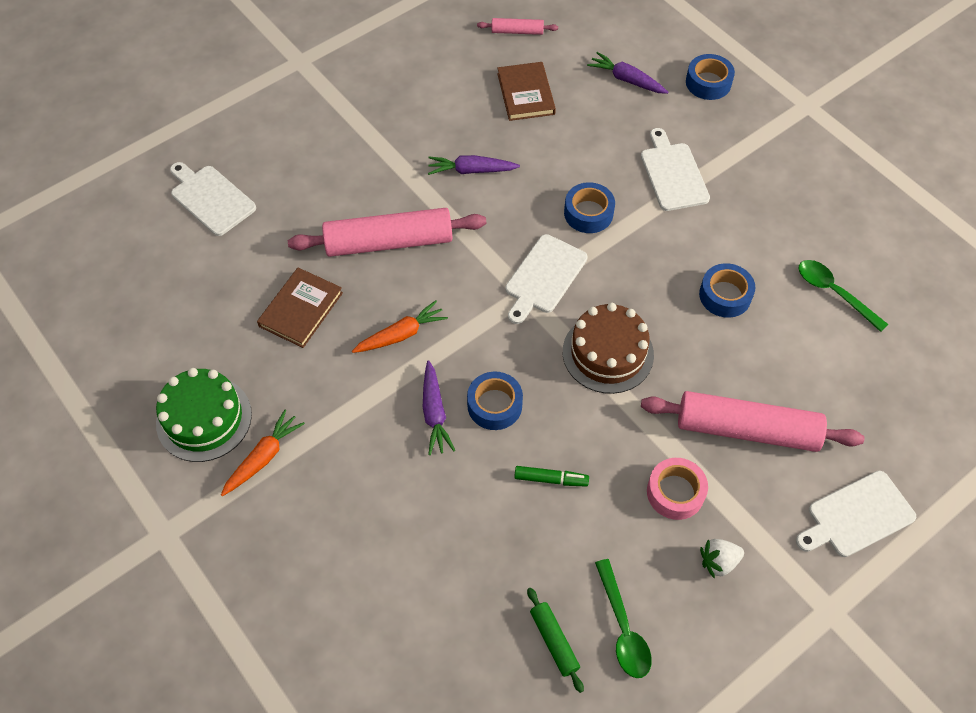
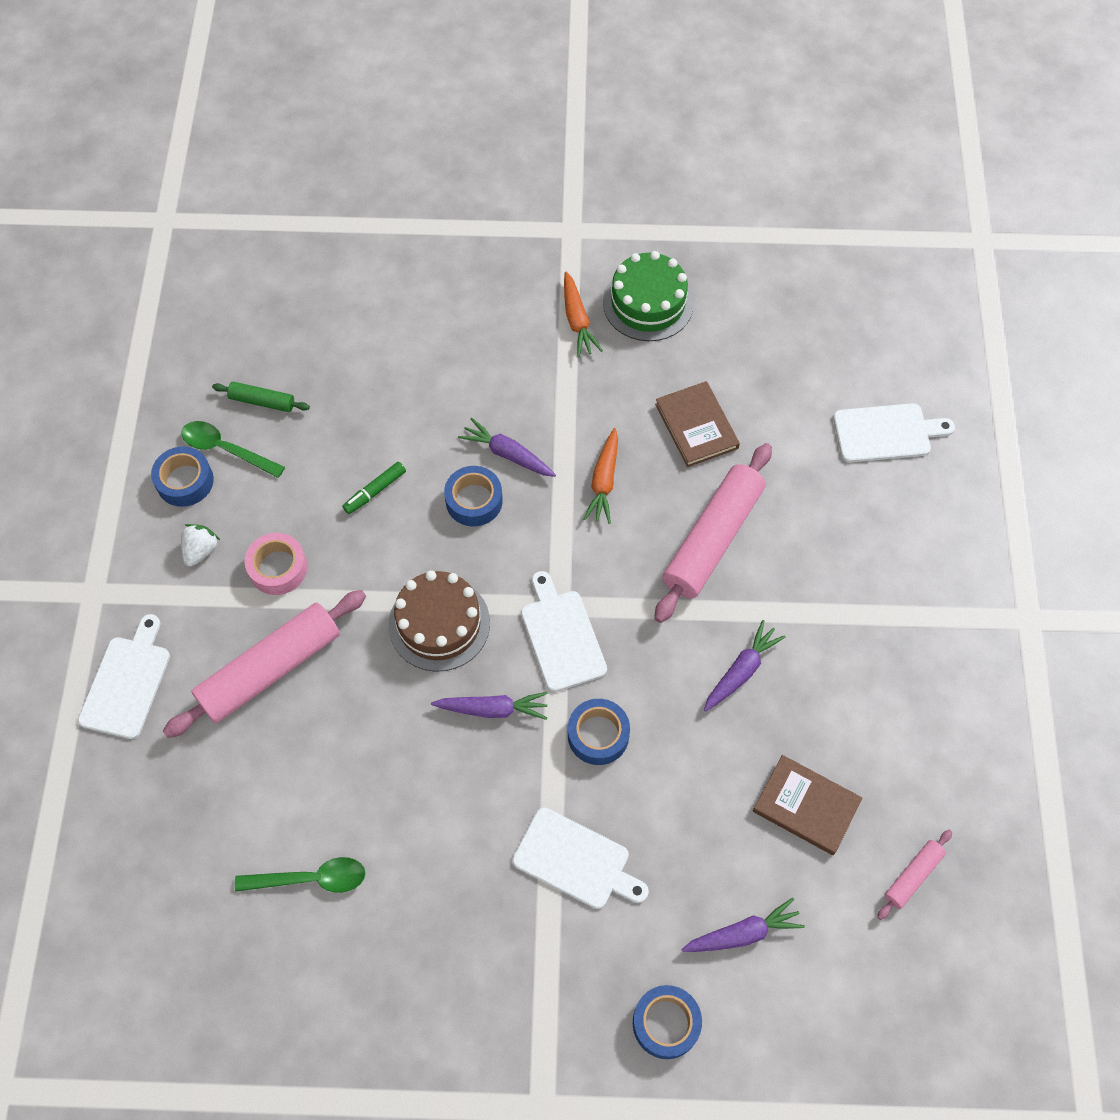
camera: 130 degrees right, 5 degrees up
(631, 278) = (492, 709): none -> purple carrot
(725, 295) = (401, 775): blue tape -> blue tape (185, 481)

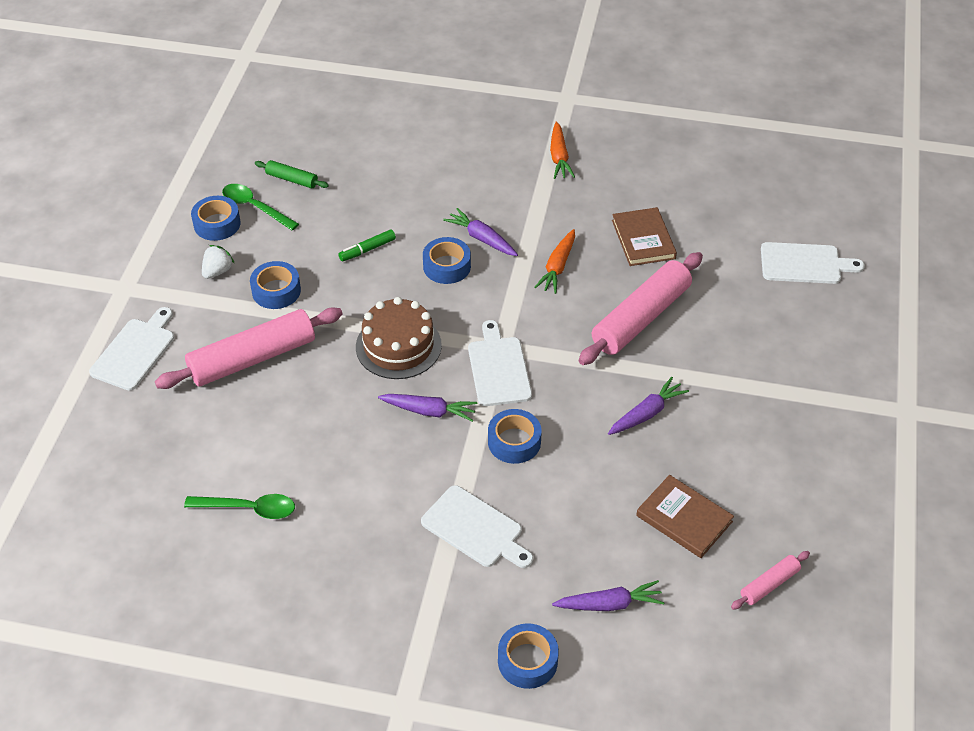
camera: 10 degrees right, 15 degrees down
(278, 568) = (276, 291): pink tape -> blue tape
(648, 303) = (620, 152): green cake -> none

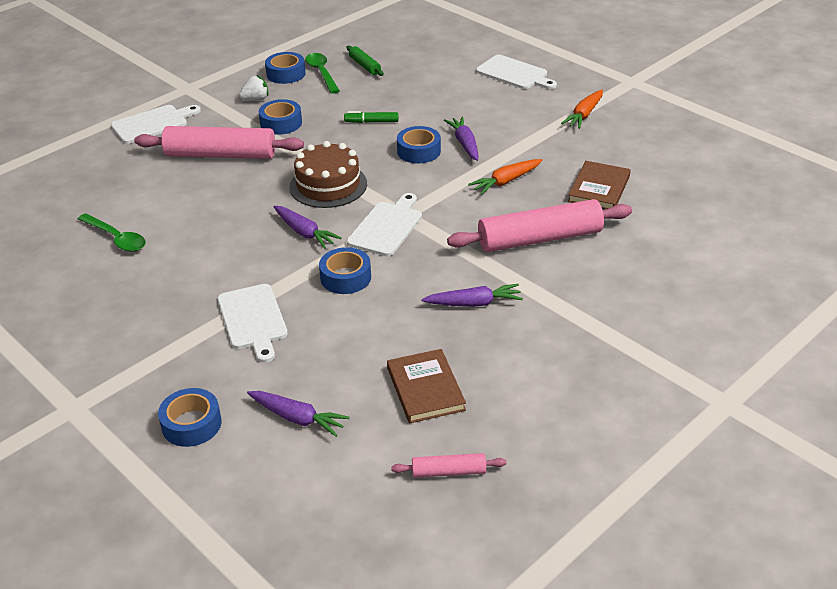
camera: 35 degrees right, 10 degrees down
(804, 264) = (734, 256): white cutting board -> white cutting board (514, 73)

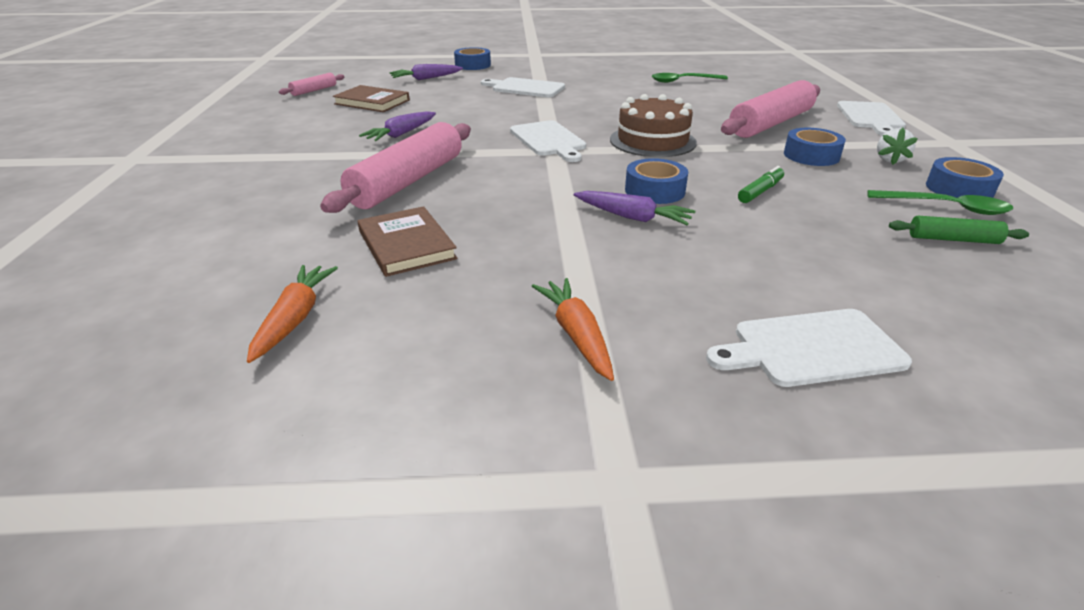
camera: 130 degrees right, 5 degrees down
(304, 232) = (594, 118): purple carrot -> none
(345, 277) = (515, 114): blue tape -> none
(506, 181) = (520, 206): orange carrot -> orange carrot (295, 319)

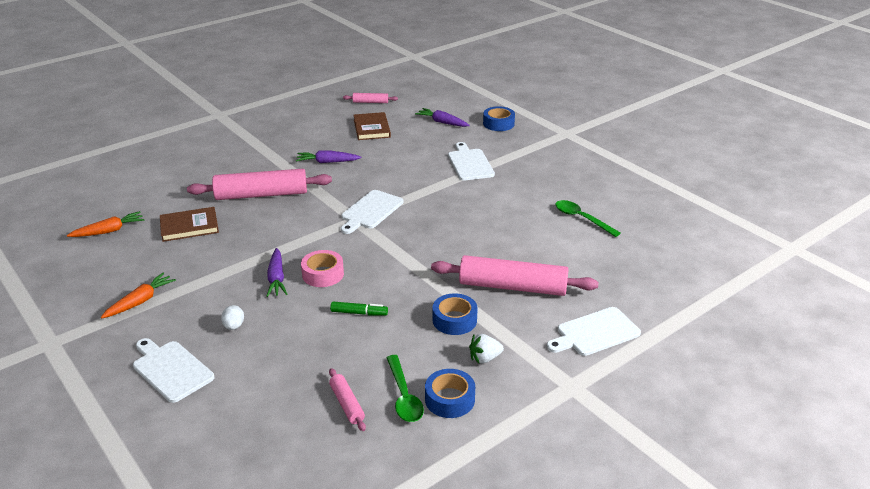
camera: 55 degrees right, 0 degrees up
(406, 245) = (189, 227): brown book -> brown book turned 45 degrees clockwise
(652, 141) = (412, 248): brown cake -> none
(654, 190) = (323, 274): blue tape -> pink tape
(726, 270) = (234, 326): none -> white egg
(953, 239) = (347, 404): green rolling pin -> pink rolling pin

